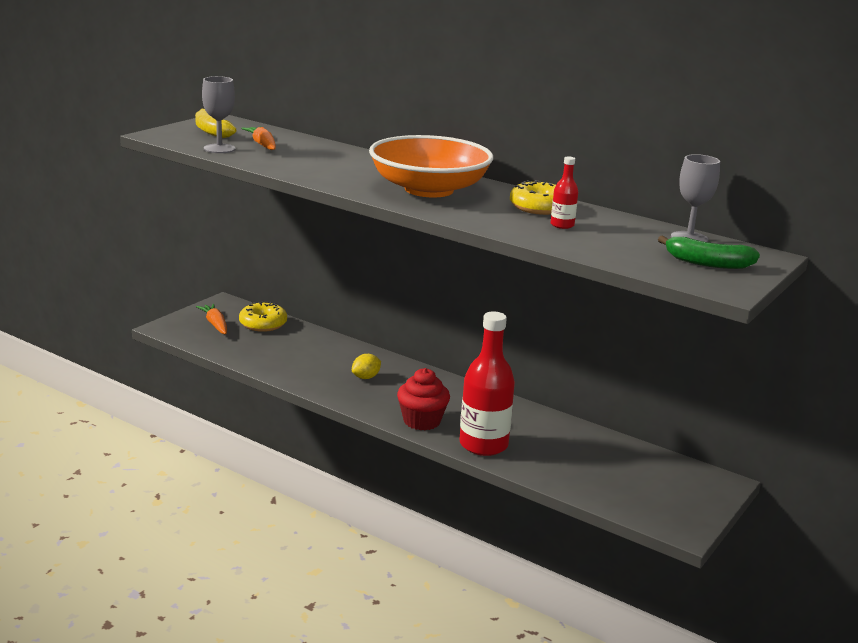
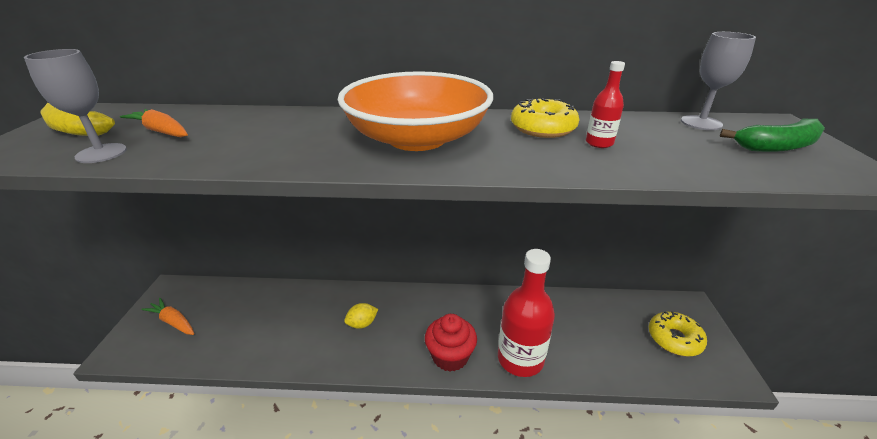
camera: 30 degrees left, 10 degrees up
(263, 324) = (223, 299): yellow donut -> yellow donut (674, 339)
(366, 377) = (362, 324): yellow lemon -> yellow lemon turned 45 degrees clockwise

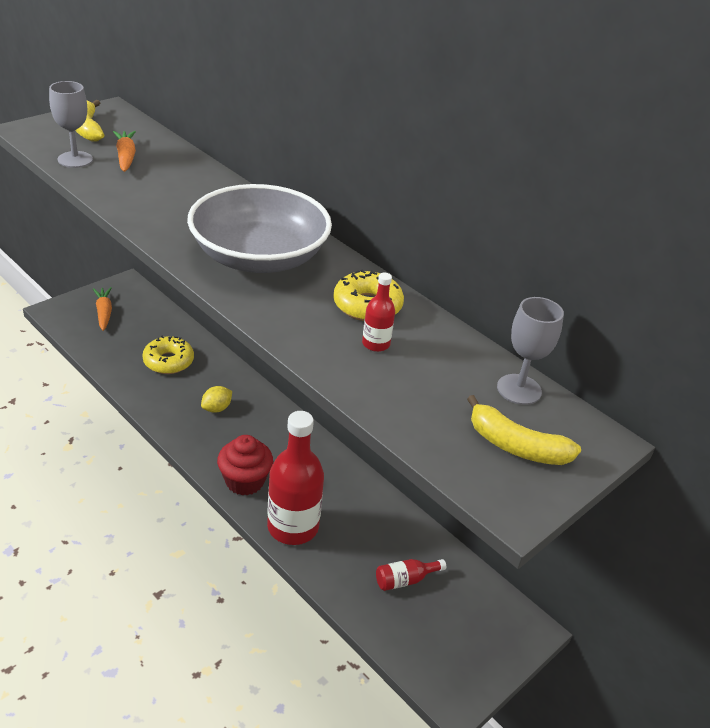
camera: 40 degrees right, 5 degrees up
(362, 324) = (216, 408): yellow lemon -> yellow lemon turned 60 degrees counterclockwise
(417, 138) = (259, 257): orange bowl -> grey bowl
(615, 333) = (405, 580): none -> red bottle
(674, 339) = (453, 630): yellow donut -> yellow donut (168, 361)
(777, 146) = (516, 446): green banana -> yellow banana

